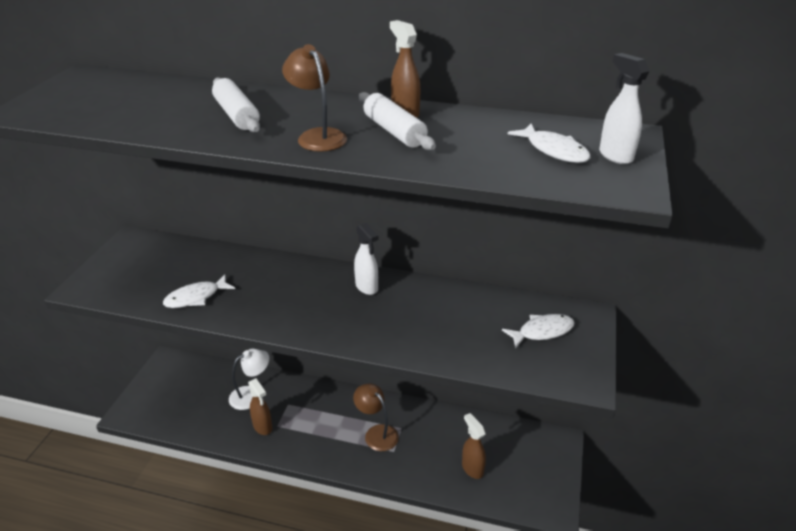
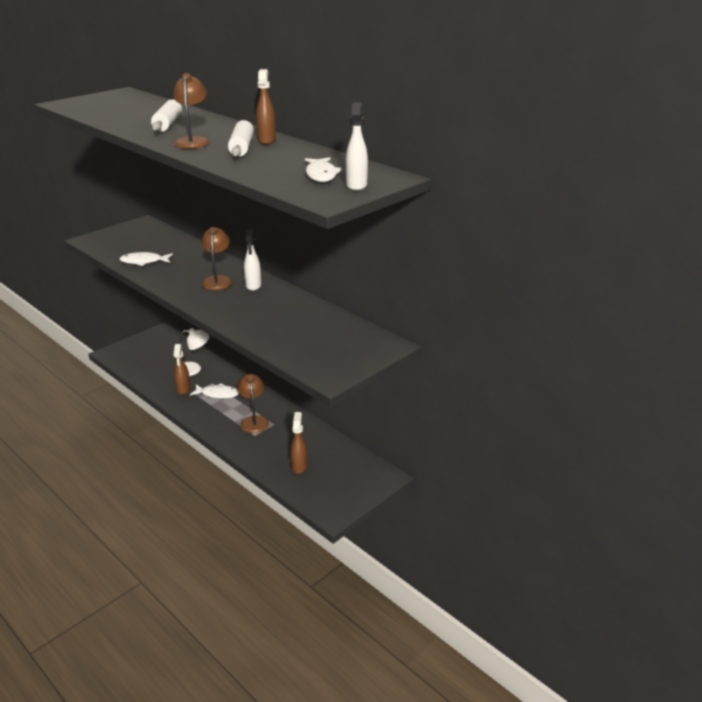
camera: 30 degrees right, 5 degrees down
(318, 294) = (217, 280): none -> brown lamp
(542, 331) = (340, 343): white fish -> white fish (217, 394)

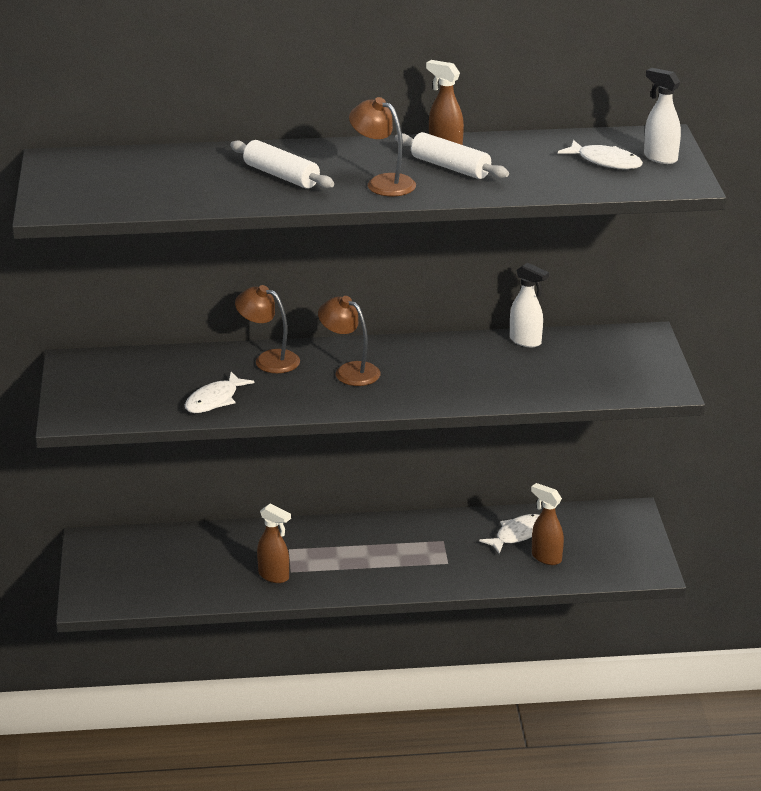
camera: 50 degrees left, 0 degrees up
(194, 369) = (234, 550): white lamp -> none
(217, 394) = (322, 554): white fish -> white fish (517, 534)
(253, 286) = (399, 355): white spray bottle -> white spray bottle (526, 341)
(254, 420) = (417, 551): brown lamp -> brown lamp (269, 359)

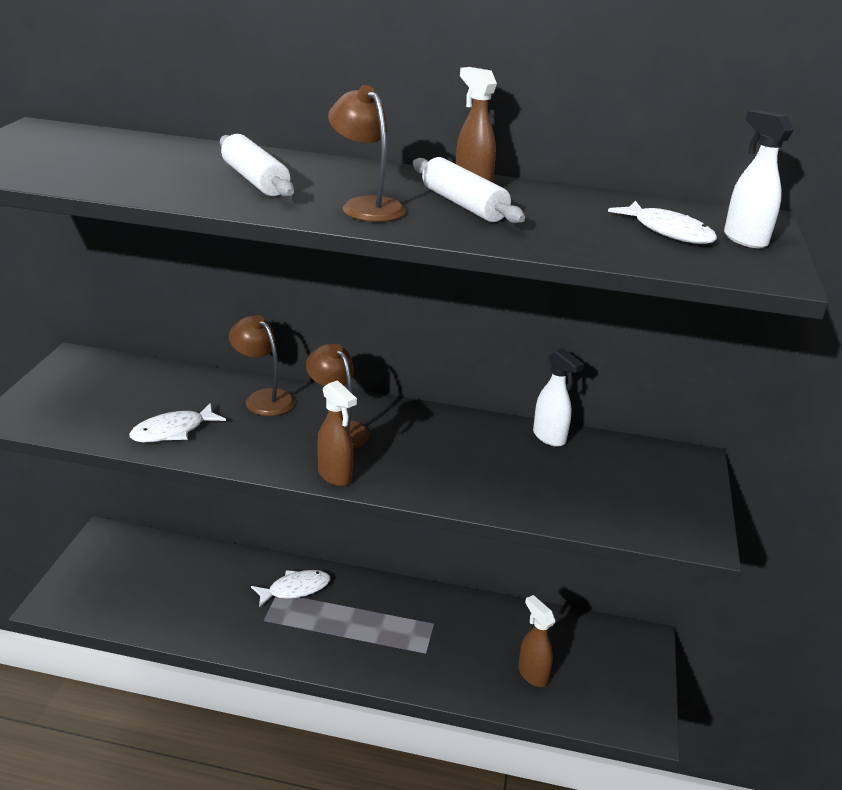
camera: 15 degrees right, 0 degrees up
(274, 576) = (244, 621): brown spray bottle -> brown spray bottle (335, 476)
(517, 534) = (513, 636): white fish -> white fish (295, 589)

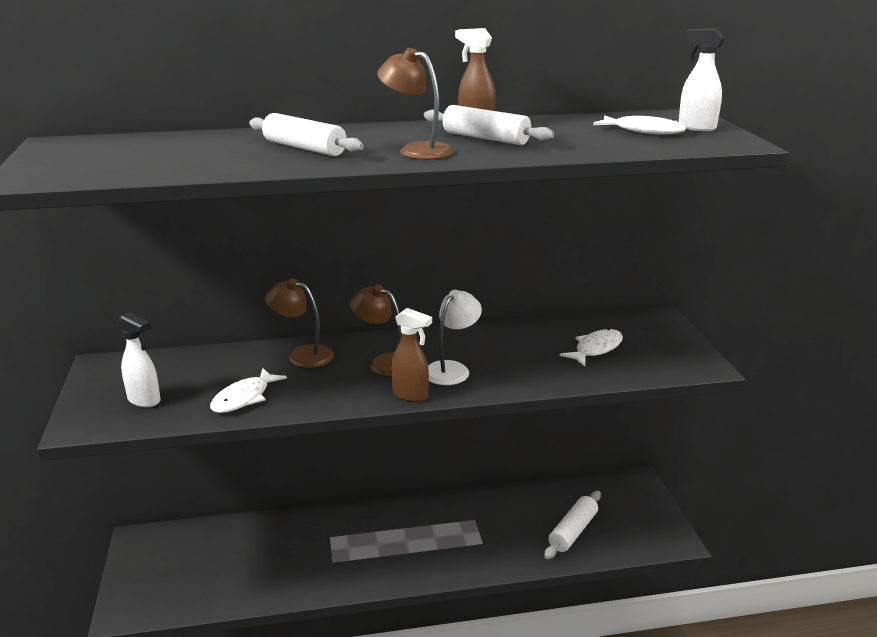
camera: 20 degrees left, 5 degrees down
(295, 589) = (344, 529): white fish -> white fish (596, 349)
(402, 457) = (452, 369): none -> white lamp
(532, 674) = (573, 531): brown spray bottle -> white rolling pin
(549, 437) = (550, 328): white spray bottle -> white spray bottle (144, 400)

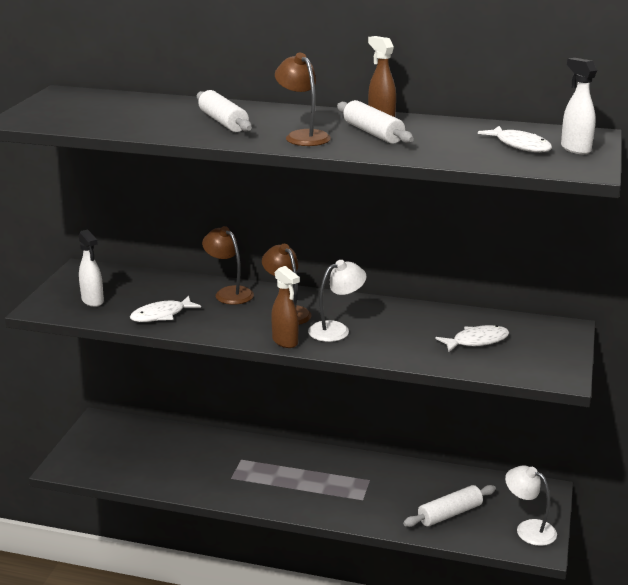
camera: 25 degrees right, 0 degrees up
(651, 524) = (528, 529): none -> white lamp

